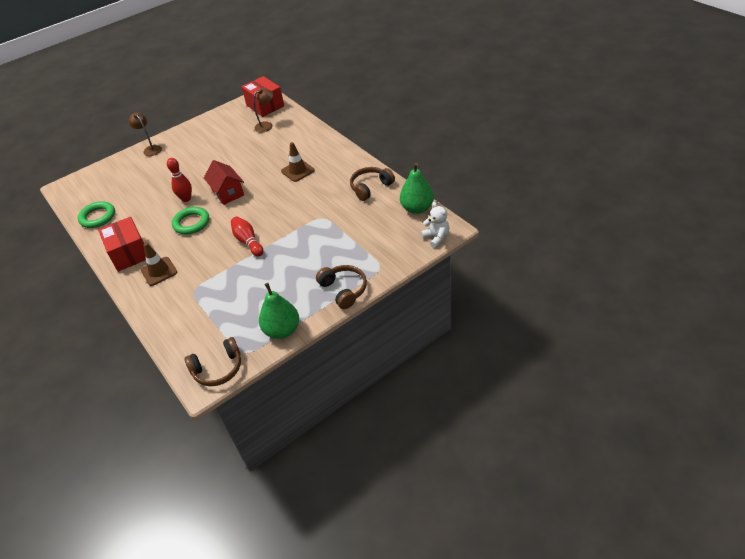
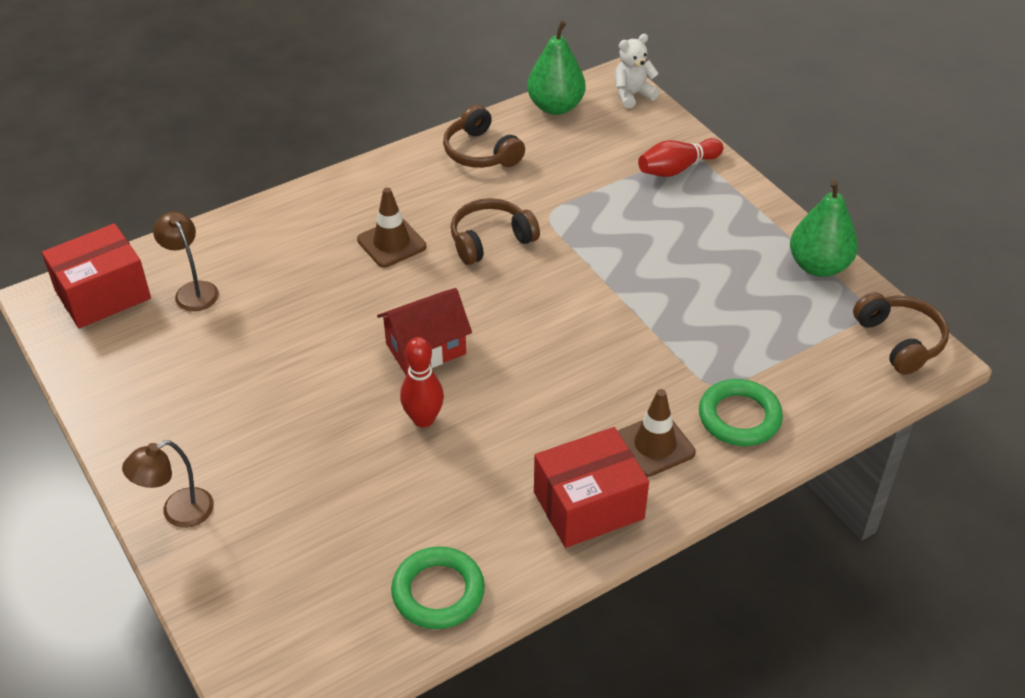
camera: 90 degrees left, 0 degrees up
(191, 223) = (512, 403): green ring -> green ring (739, 417)
(248, 241) = (592, 312): red bowling pin -> red bowling pin (677, 168)
(344, 290) = (735, 196): brown headphones -> brown headphones (490, 240)

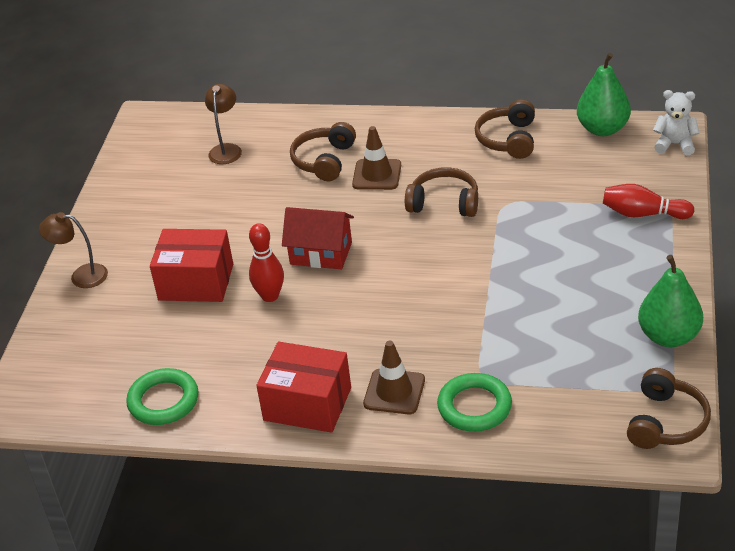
camera: 45 degrees right, 5 degrees down
(103, 294) = (176, 128): red box -> red box (196, 282)
(319, 253) = (324, 161): none -> brown headphones

